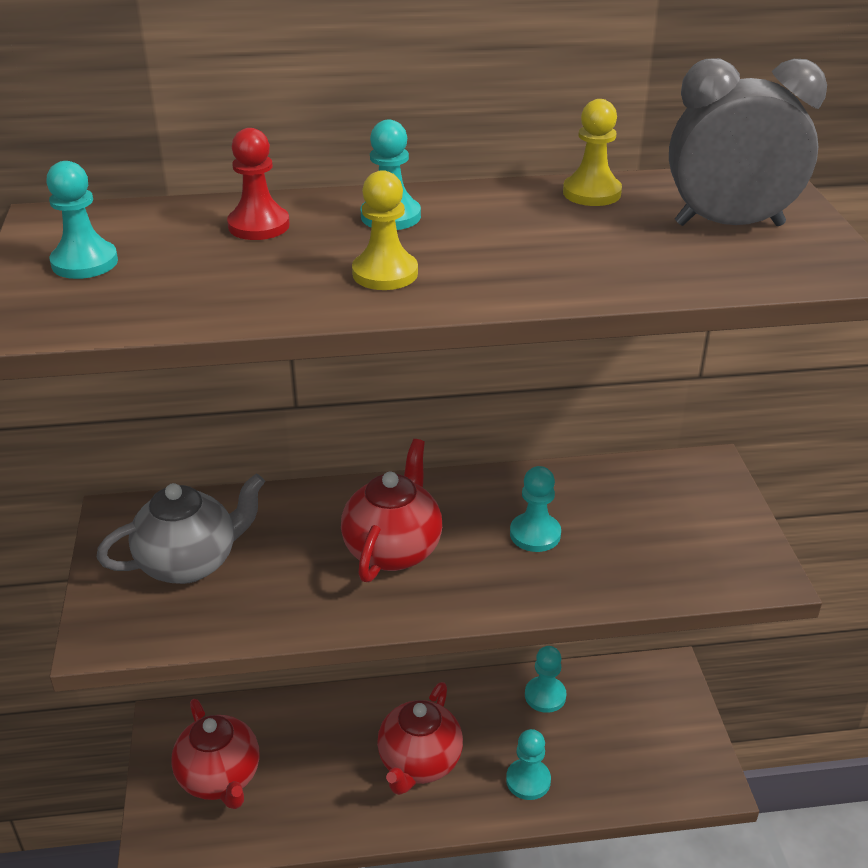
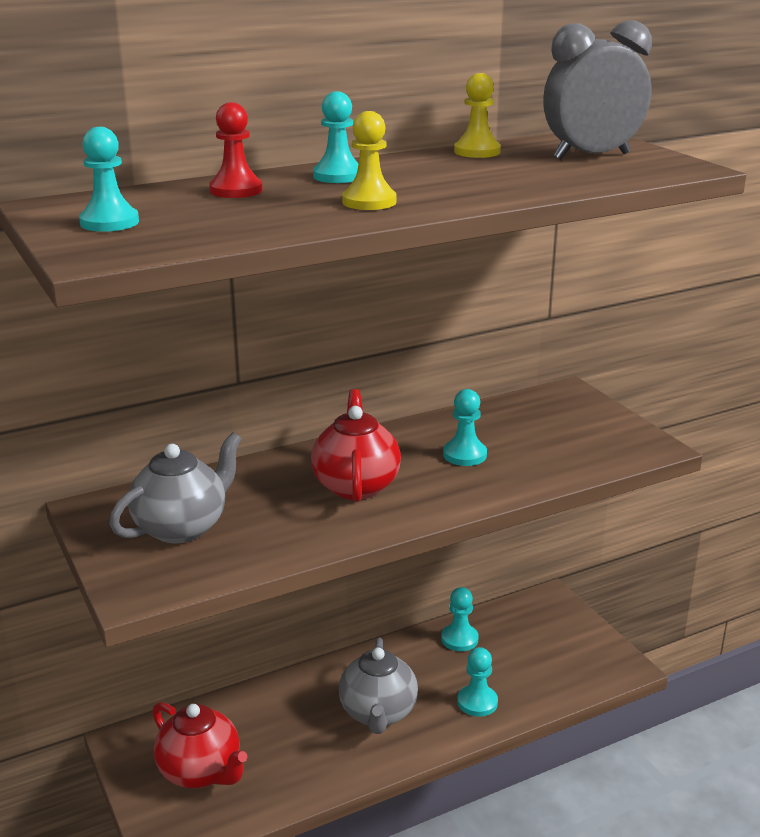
camera: 20 degrees left, 10 degrees down
(419, 763) = (378, 713): red teapot -> grey teapot

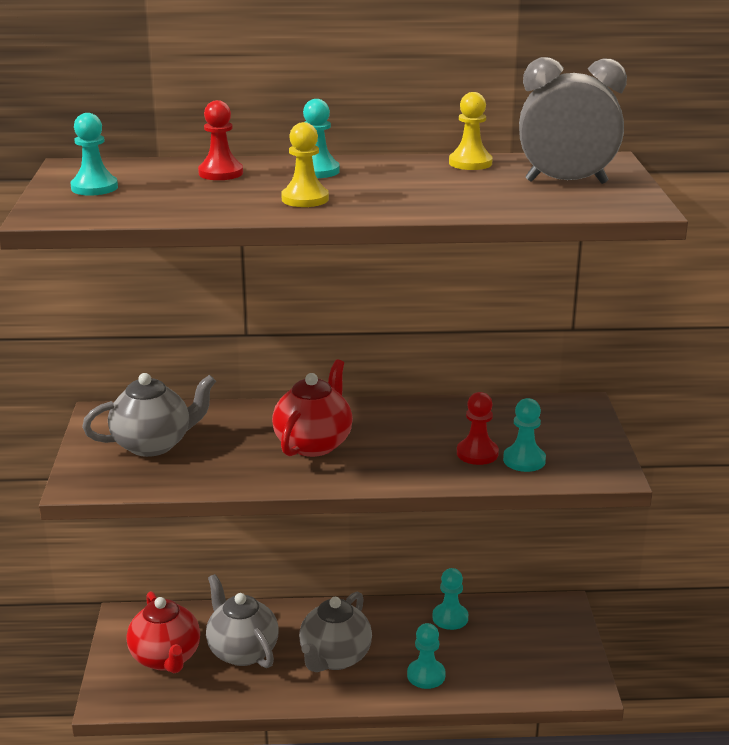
camera: 25 degrees right, 0 degrees up
(279, 737) = (242, 651): none -> grey teapot
(464, 455) = (429, 440): turquoise pawn -> turquoise pawn (524, 460)
(522, 457) = (477, 453): none -> red pawn

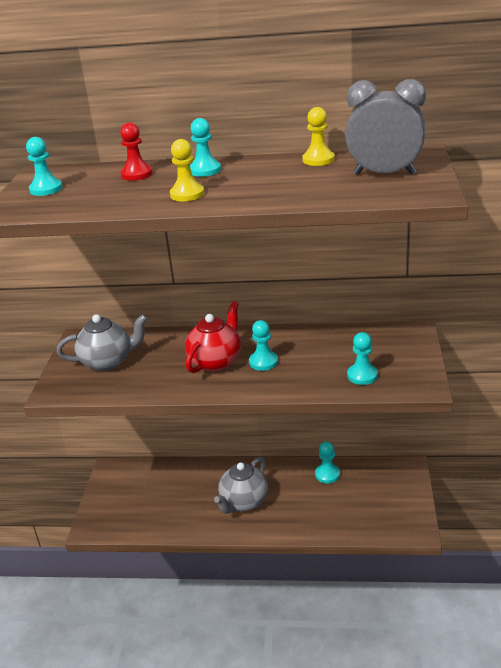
camera: 10 degrees right, 5 degrees up
(166, 658) = (132, 498): red teapot -> none
(242, 651) = (182, 495): grey teapot -> none
(426, 675) = (304, 517): turquoise pawn -> turquoise pawn (263, 362)
(477, 453) = (329, 370): red pawn -> none

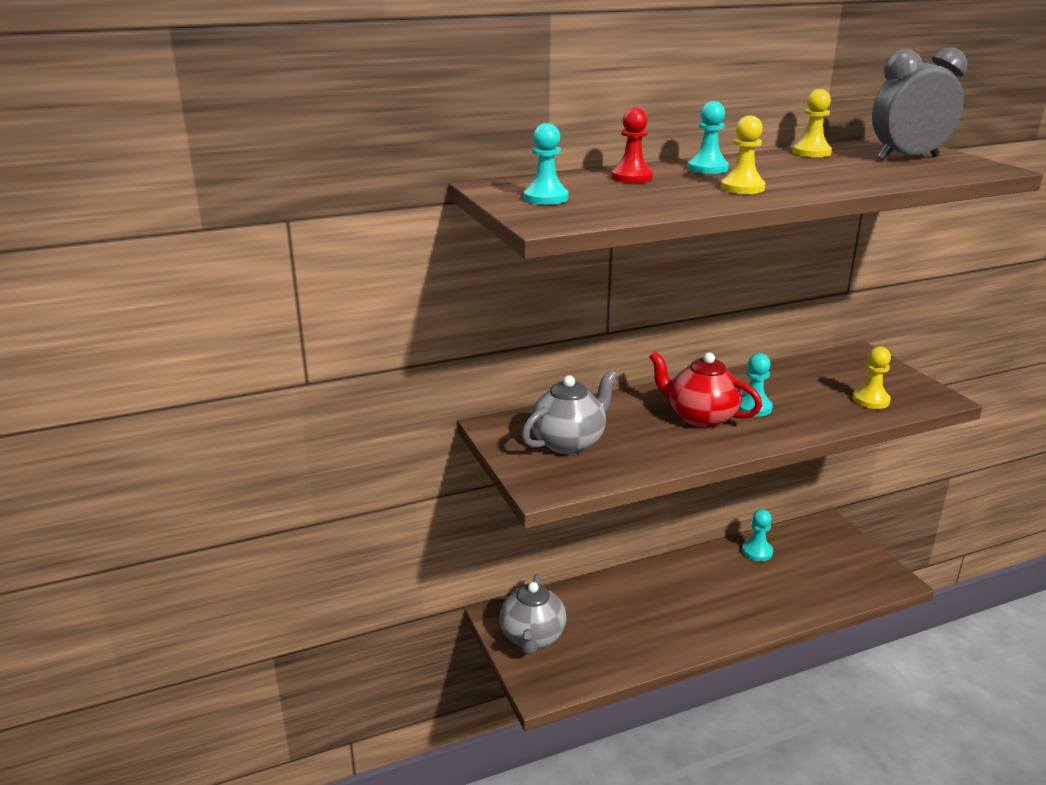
camera: 30 degrees left, 5 degrees down
(216, 361) = (700, 417): red teapot -> red teapot turned 60 degrees counterclockwise
(243, 502) = (697, 605): grey teapot -> grey teapot (532, 637)
(362, 375) = (870, 400): turquoise pawn -> yellow pawn

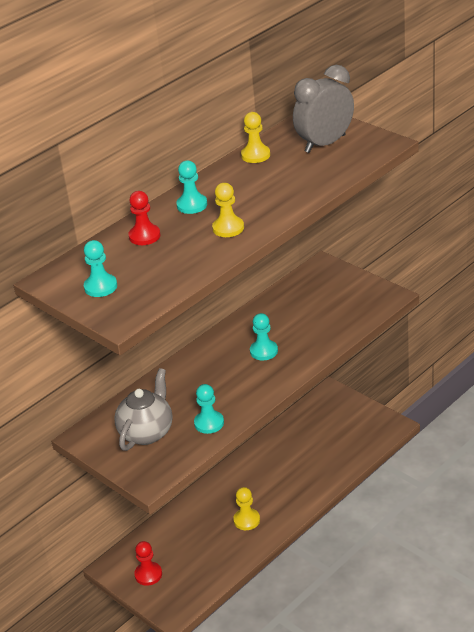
camera: 20 degrees left, 10 degrees up
(532, 637) = (148, 574): grey teapot -> red pawn
(700, 417) = (230, 374): red teapot -> none
(757, 551) = (285, 438): turquoise pawn -> turquoise pawn (209, 423)
(870, 400) = (343, 315): yellow pawn -> yellow pawn (246, 520)

